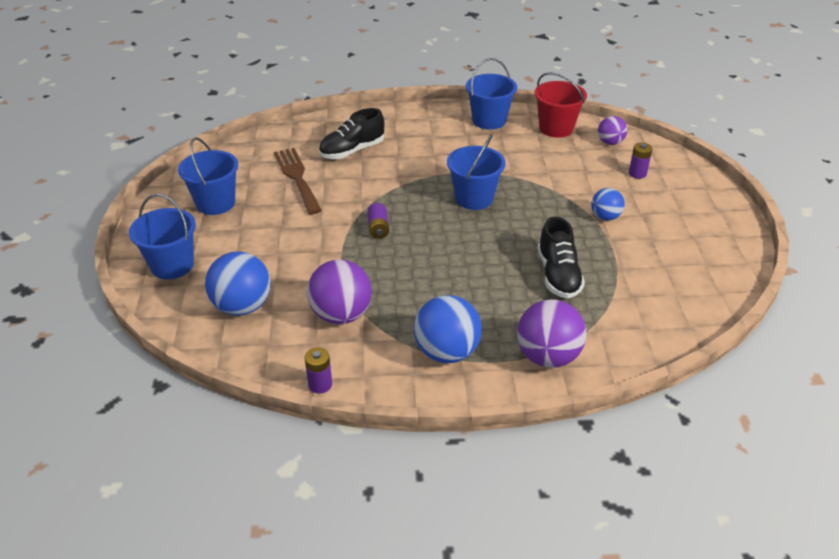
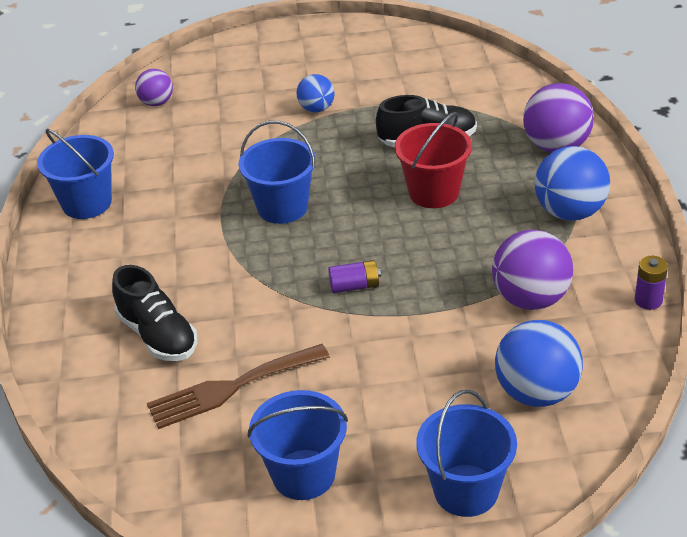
camera: 90 degrees left, 0 degrees up
(556, 128) = (116, 144): red bucket -> red bucket (433, 192)
(637, 173) = (228, 85): purple battery -> none

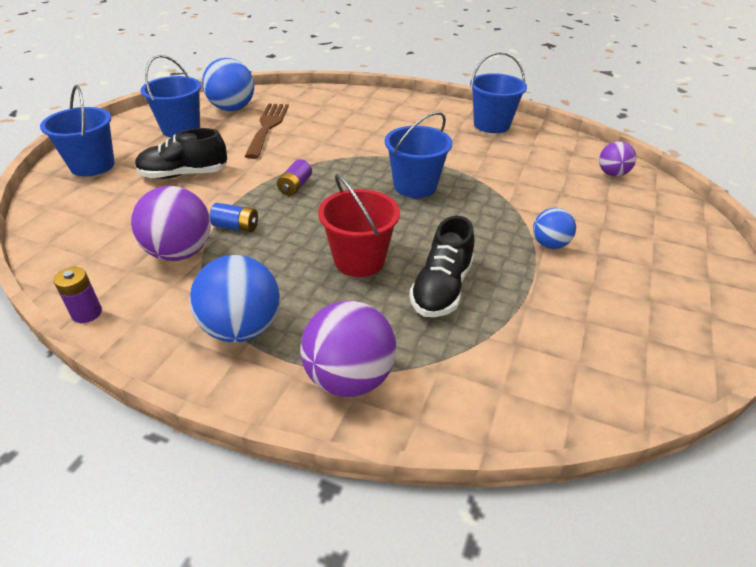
camera: 115 degrees right, 0 degrees up
(158, 335) = (337, 119): black shoe -> black shoe (184, 174)
(460, 287) = (236, 227): none -> blue battery
(536, 392) = (106, 216): blue ball -> blue ball (232, 108)

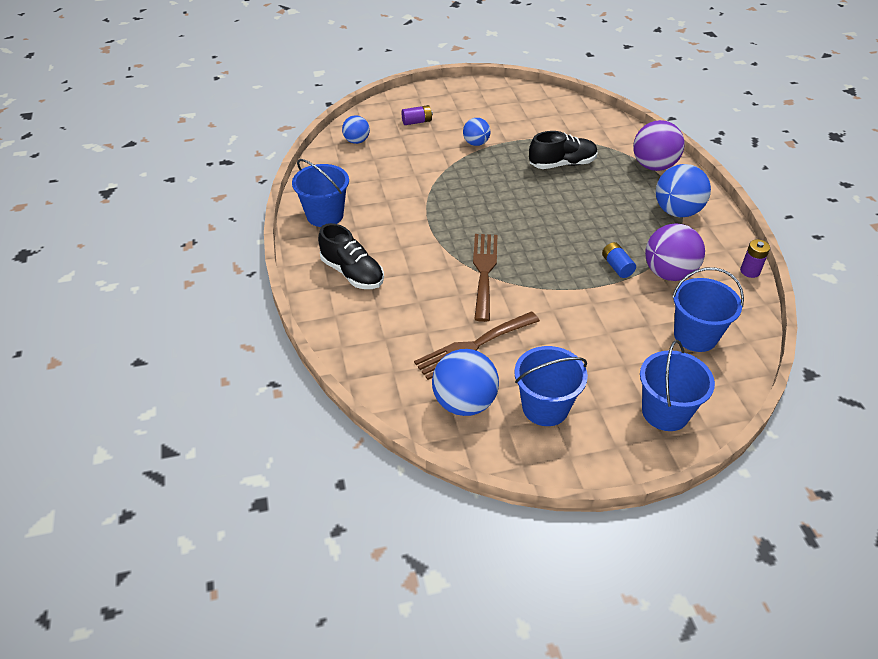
camera: 125 degrees left, 5 degrees up
(184, 174) = (602, 340): black shoe -> black shoe (352, 273)
(295, 186) = (541, 269): purple battery -> purple battery (417, 122)
(332, 160) = (484, 271): none -> brown fork
(359, 260) = (577, 200): red bucket -> none
(415, 186) = (472, 214): blue bucket -> blue bucket (695, 336)
(612, 174) = (356, 141): purple ball -> blue ball

